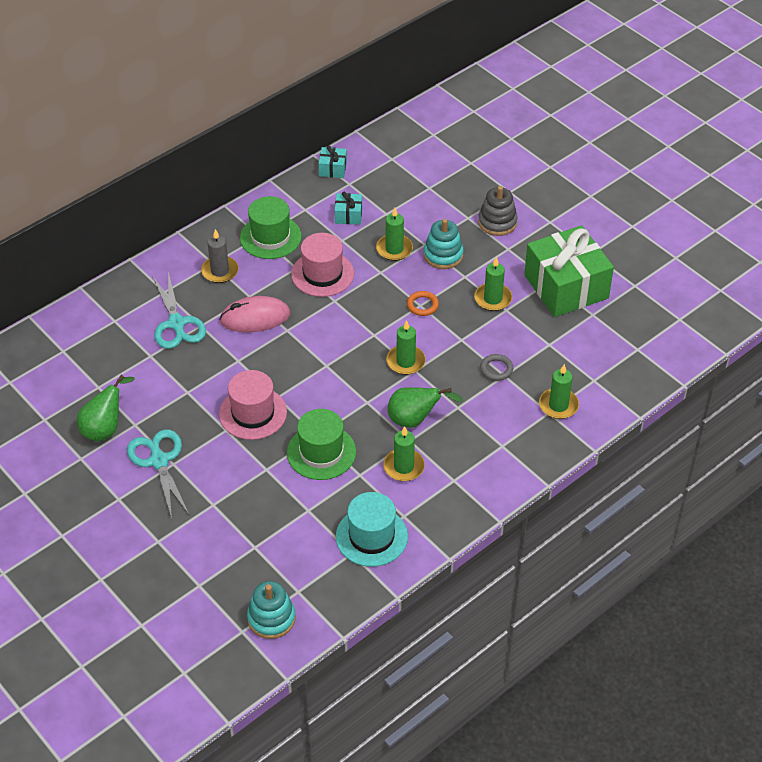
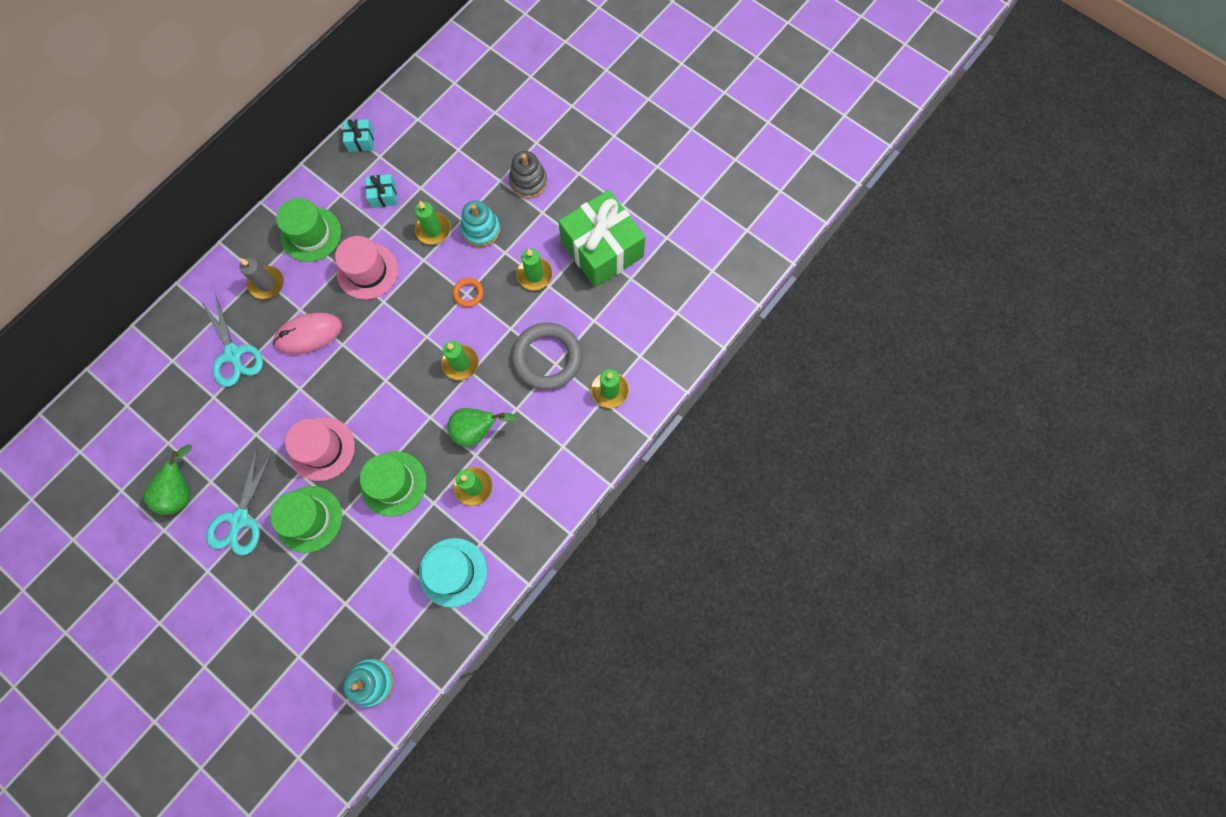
camera: 10 degrees left, 25 degrees up
(159, 460) = (239, 520): turquoise scissors -> turquoise scissors turned 135 degrees counterclockwise
(229, 470) = (309, 519): none -> green hat
(496, 369) = (547, 358): grey ring -> grey ring, size x2.22

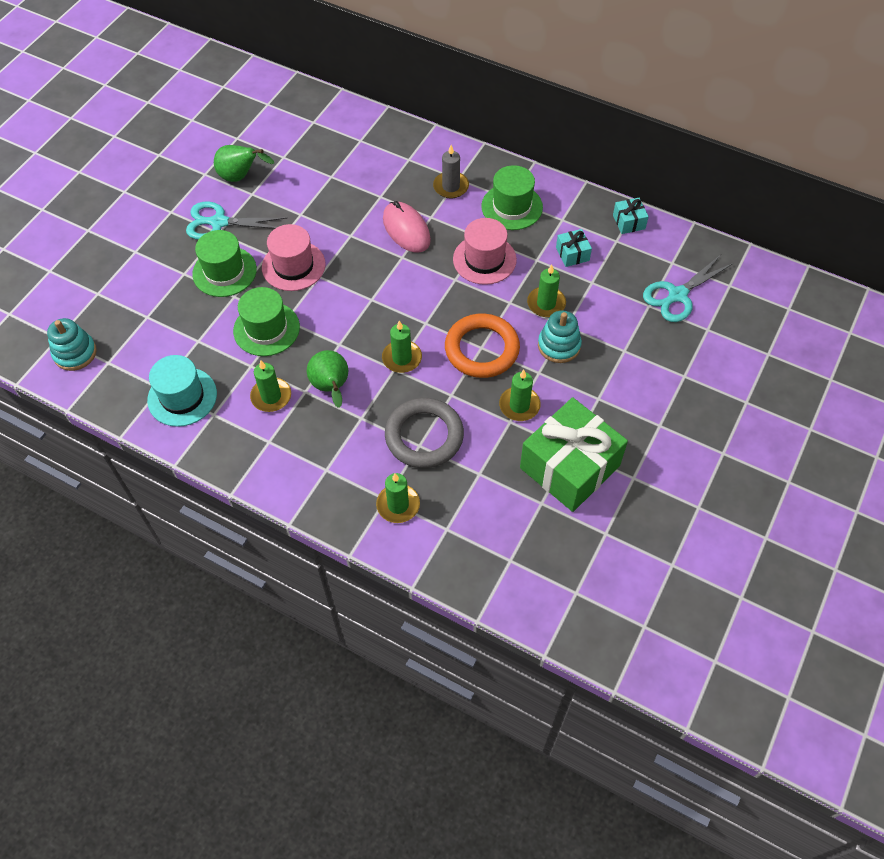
camera: 80 degrees right, 15 degrees down
(233, 354) = (374, 180): turquoise scissors -> turquoise scissors (677, 295)
(468, 293) = (482, 349): orange ring -> orange ring, size x2.22
(528, 182) = (631, 378): grey stacking toy -> none

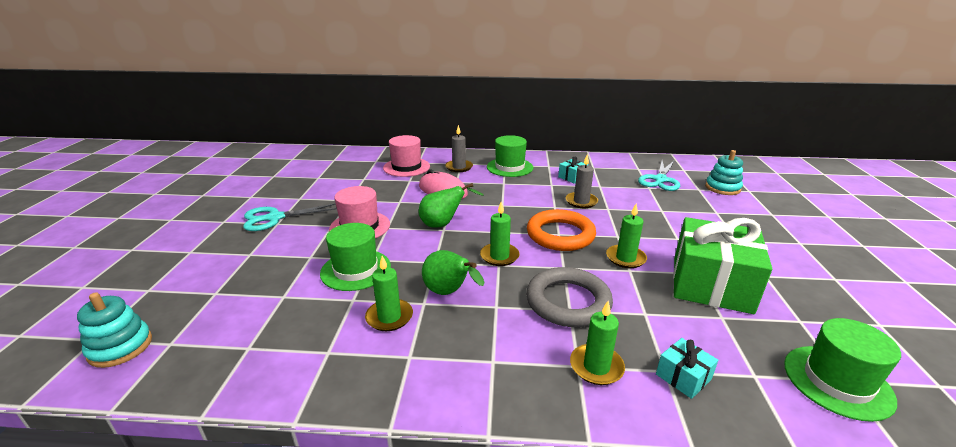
camera: 25 degrees left, 30 degrees down
(182, 397) = (281, 348): turquoise hat -> none
(224, 271) = (293, 244): green hat -> green hat (837, 381)
(241, 177) = (285, 192): green pear -> green pear (443, 224)
(484, 259) = (514, 192): pink hat -> pink hat (406, 167)
(546, 303) = (581, 201): green candle -> grey candle
(559, 345) = (615, 219): turquoise stacking toy -> turquoise stacking toy (722, 188)
(629, 222) = (591, 159): turquoise gift -> turquoise gift (683, 377)

